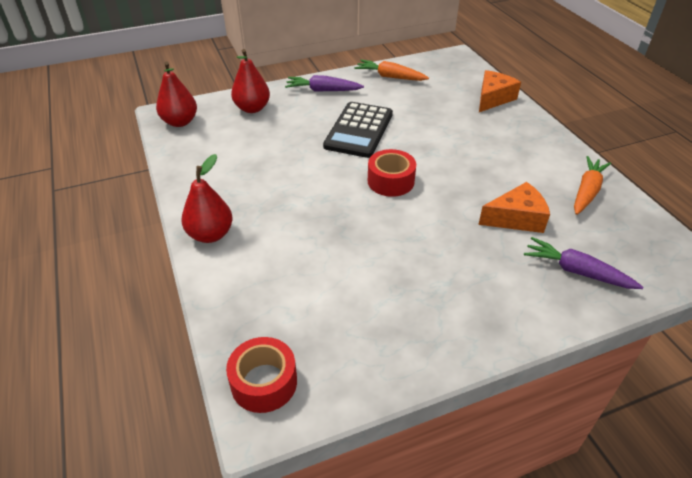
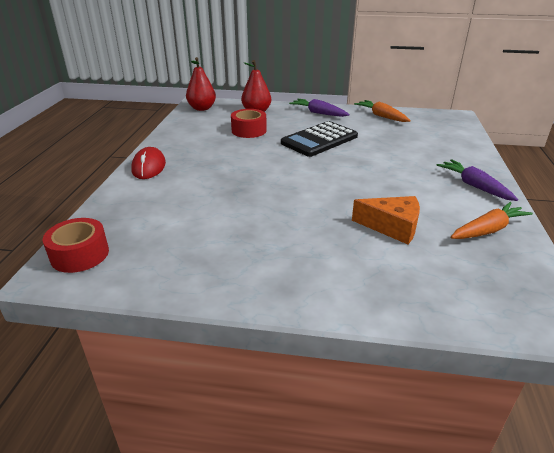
camera: 30 degrees right, 10 degrees down
(210, 234) = (149, 167): red pear -> red mouse
(390, 181) = (309, 174): red tape -> red tape (249, 130)
(493, 98) = (460, 147): orange cheese -> none
(577, 271) = (411, 282): purple carrot -> purple carrot (474, 186)

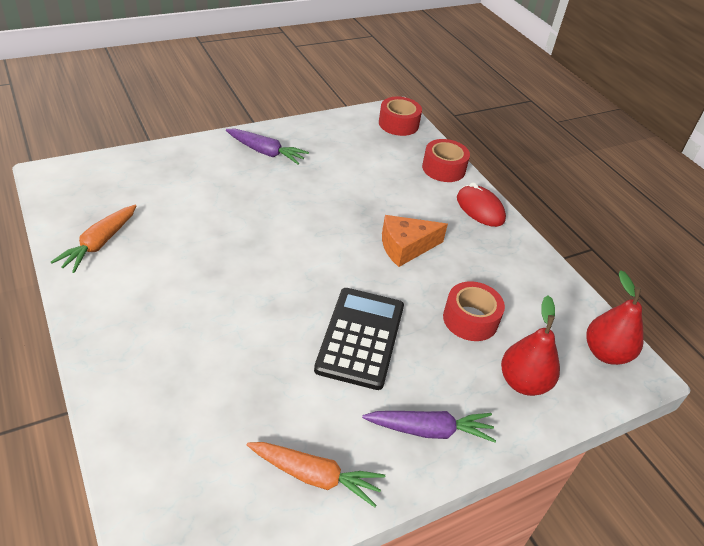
camera: 140 degrees right, 10 degrees up
(121, 199) = (443, 168): none -> red tape
(392, 227) = (194, 217): orange cheese -> orange cheese (406, 247)
(474, 186) = (114, 311): purple carrot -> purple carrot (265, 152)

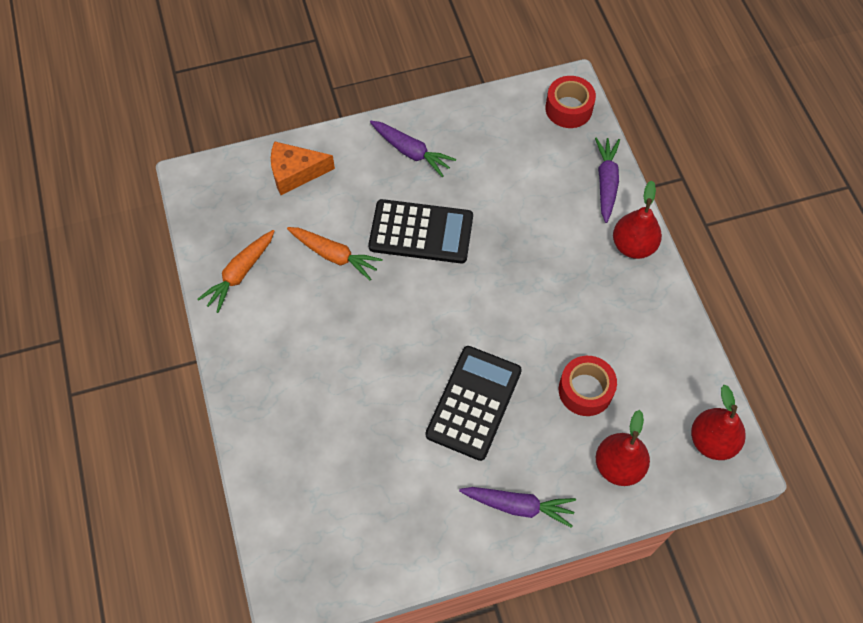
camera: 15 degrees right, 20 degrees up
(283, 206) = (421, 232): none -> black calculator
(314, 476) = (412, 537): orange carrot -> orange carrot (334, 255)
(406, 247) = (539, 295): orange cheese -> orange cheese (295, 173)
(443, 168) = (606, 183): red tape -> purple carrot
(480, 209) = (633, 245): red mouse -> red pear

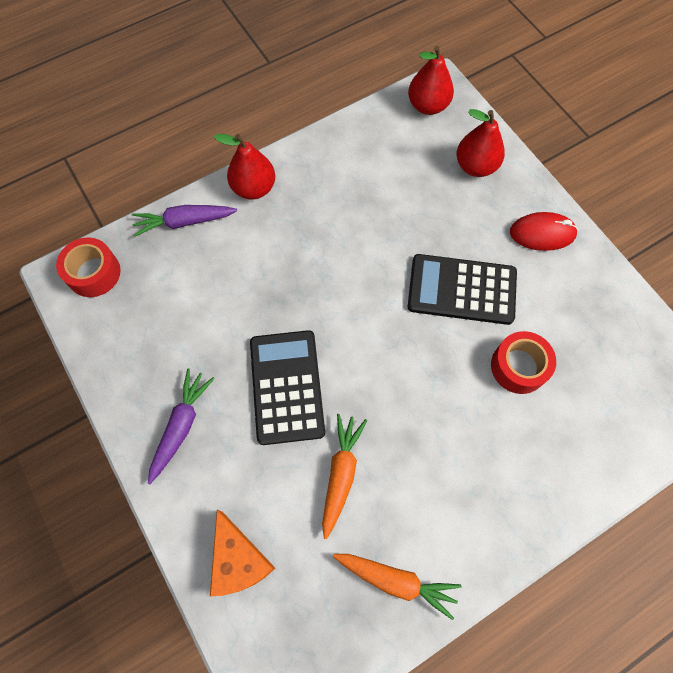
camera: 105 degrees left, 5 degrees up
(518, 506) = (542, 233): purple carrot -> red mouse
(585, 390) = (416, 202): red tape -> red tape (518, 366)

